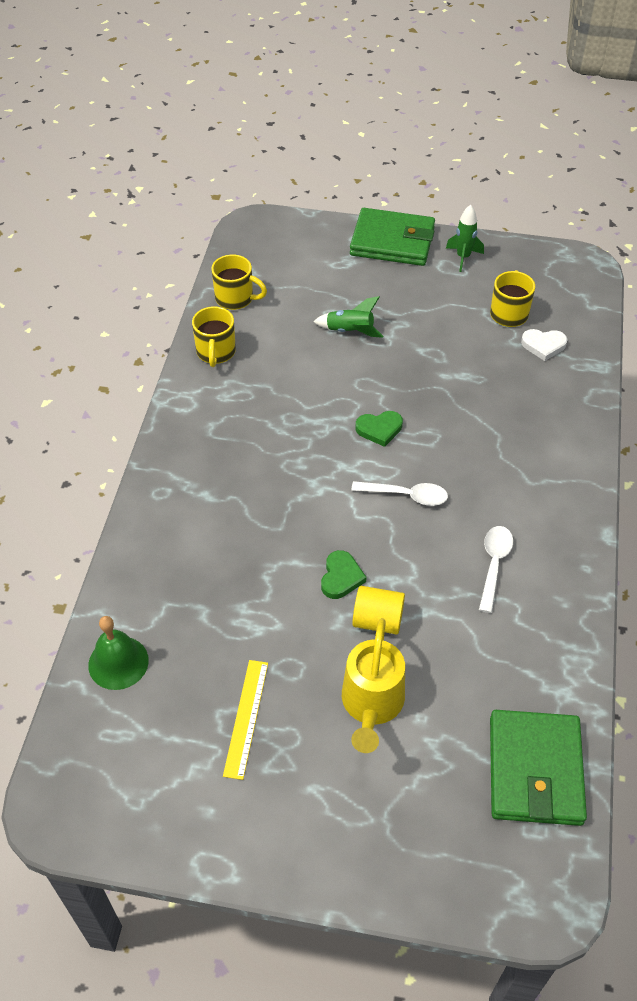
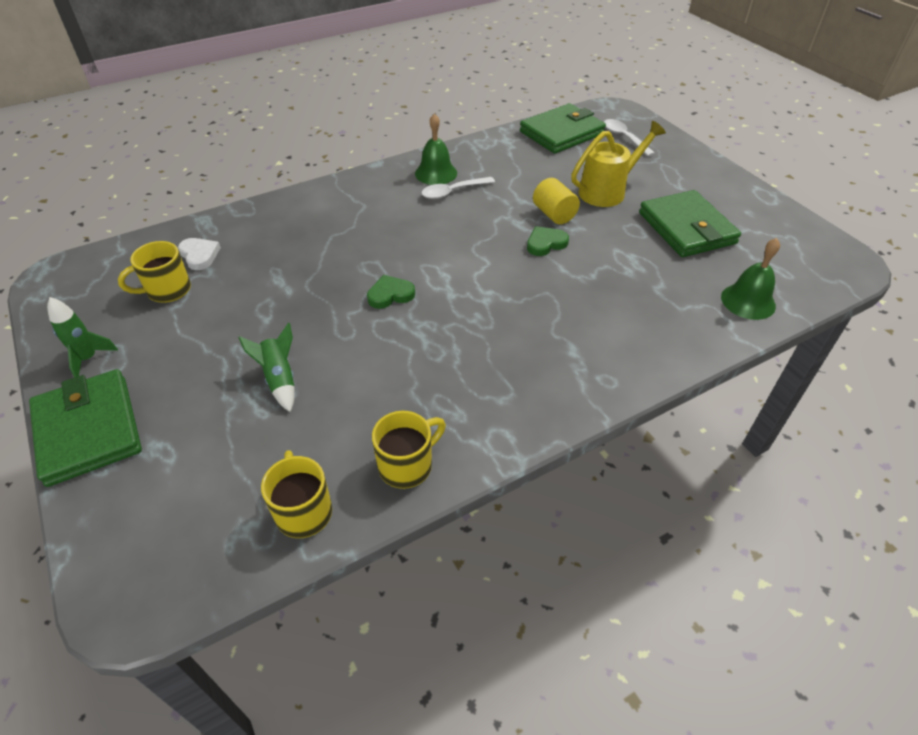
camera: 130 degrees left, 5 degrees down
(246, 718) = (686, 228): yellow ruler -> green wallet
(379, 429) = (390, 294): green heart -> green heart turned 60 degrees counterclockwise
(406, 495) = (441, 250): white spoon -> white spoon (624, 137)
(544, 574) = (436, 173): none -> green bell

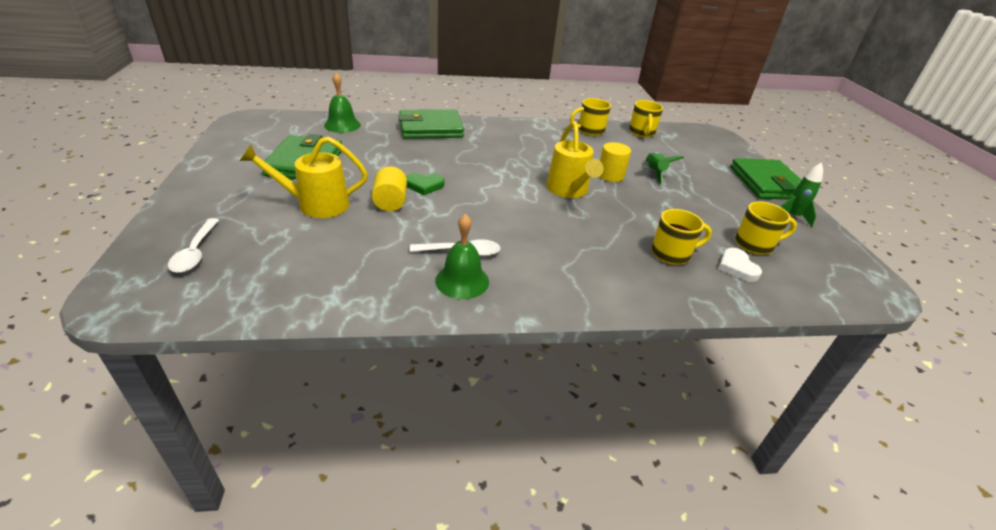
camera: 160 degrees left, 10 degrees down
(265, 249) = (672, 254): none -> yellow mug
(345, 345) = (610, 175): none -> yellow cylinder
(390, 294) = (569, 191): green heart -> yellow watering can
(561, 133) = (251, 285): green wallet -> green wallet (430, 128)

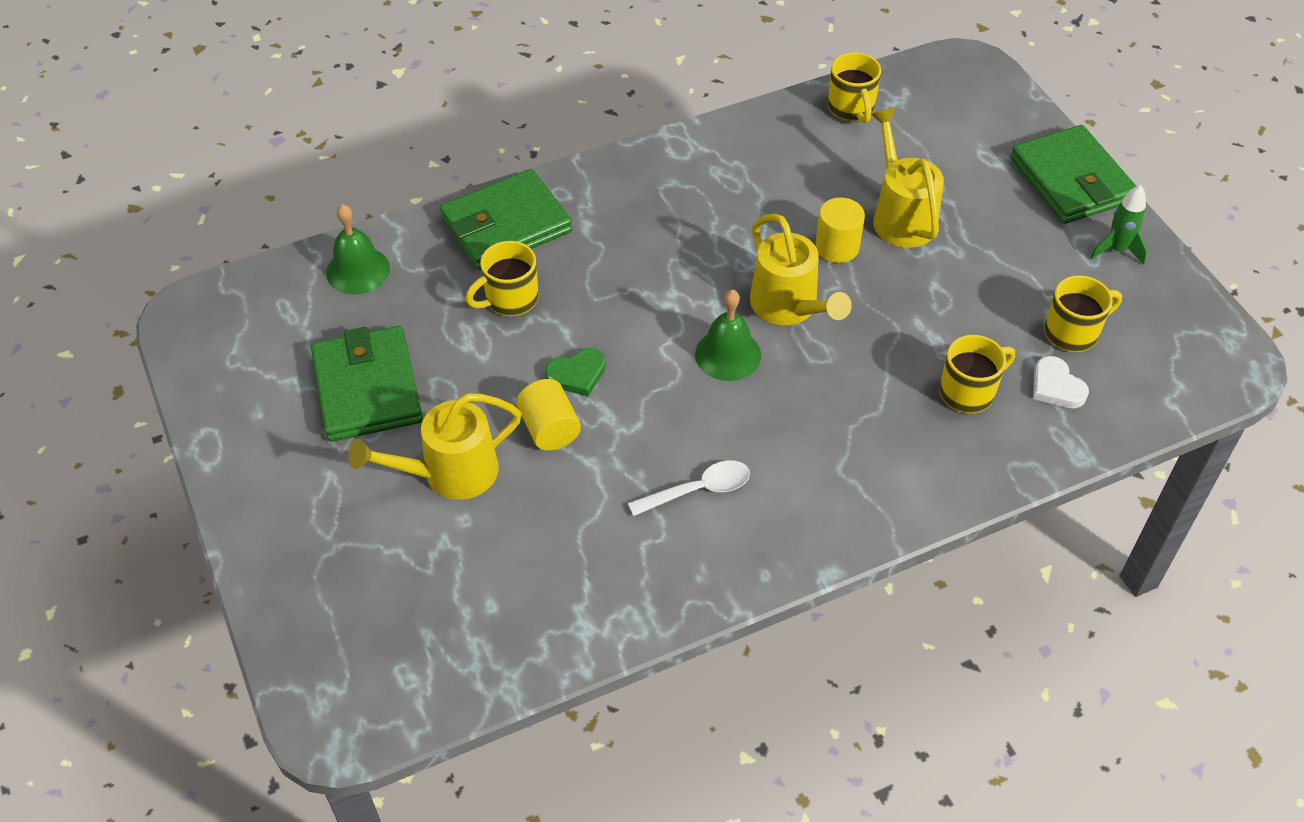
camera: 15 degrees left, 15 degrees up
(195, 252) = (360, 619): white spoon -> none
(462, 281) = (724, 540): green bell -> green bell (728, 354)
(590, 131) = (766, 134): yellow mug -> yellow mug (510, 299)
(654, 173) = (900, 215): green rocket -> yellow watering can

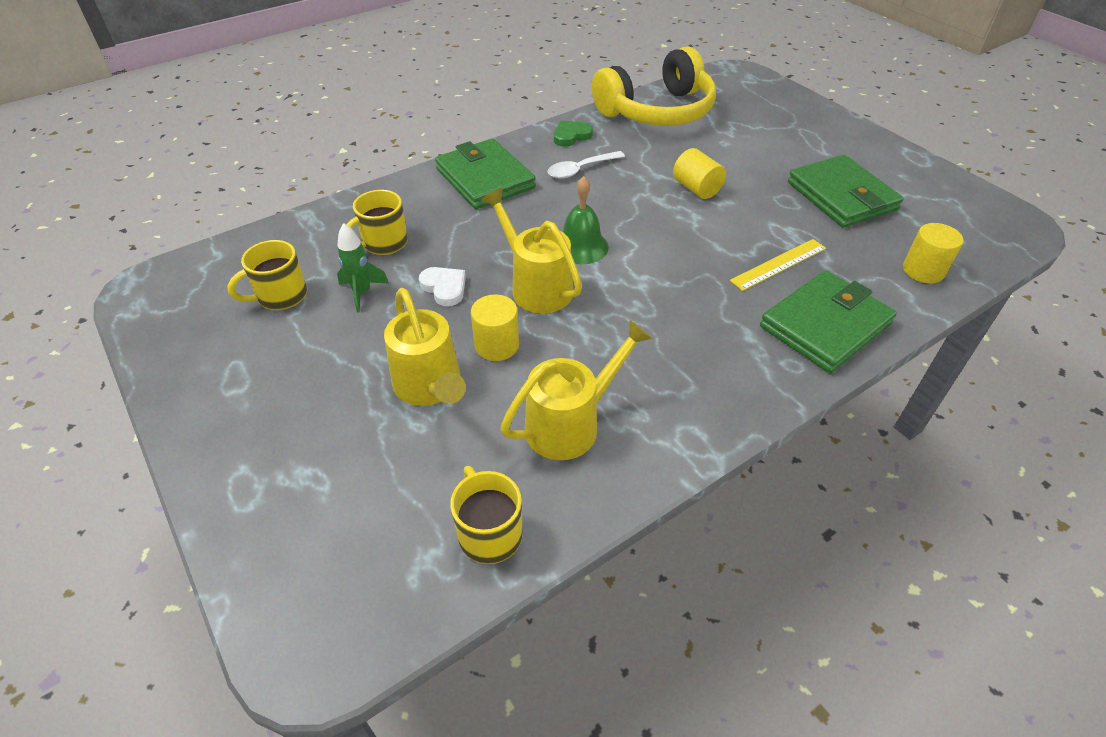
camera: 170 degrees right, 5 degrees down
(358, 270) = (923, 270): green bell -> yellow cylinder
(449, 474) = (749, 160): yellow watering can -> yellow watering can (571, 423)
(510, 299) = (778, 264): yellow mug -> yellow ruler
(535, 618) = (657, 111): none -> yellow headphones
(577, 374) = (694, 220): green heart -> green heart (571, 136)
(1056, 386) = (309, 255): white heart -> white heart (444, 288)
(1071, 180) = (221, 460): green wallet -> green wallet (485, 178)
(1116, 250) = (205, 379): green rocket -> green rocket (362, 292)

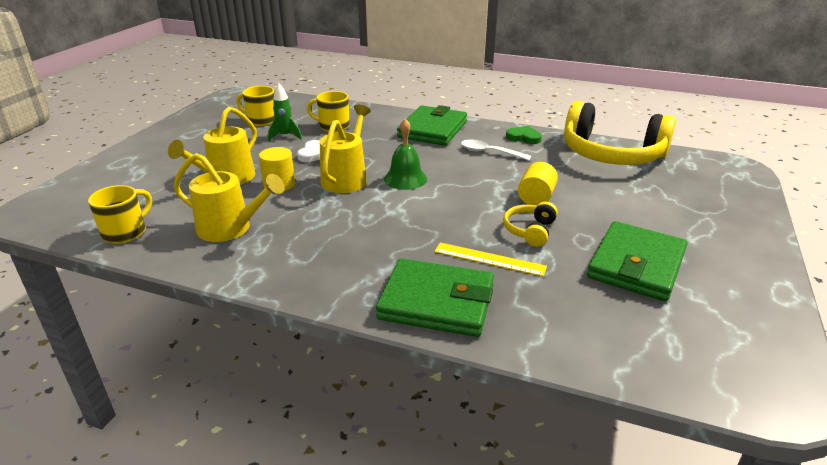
camera: 55 degrees right, 15 degrees down
(750, 220) = (530, 231): none -> yellow headphones
(923, 270) = (588, 340): yellow cylinder -> none

